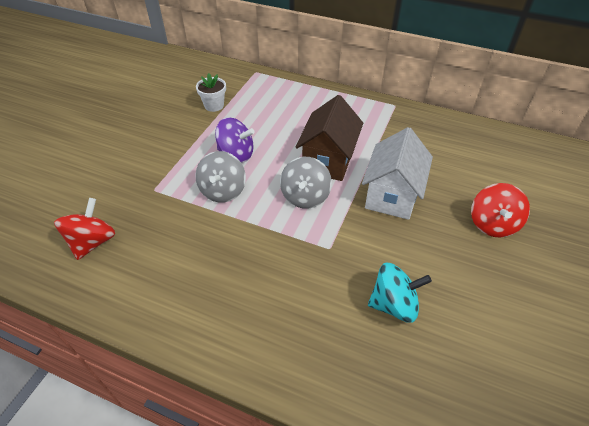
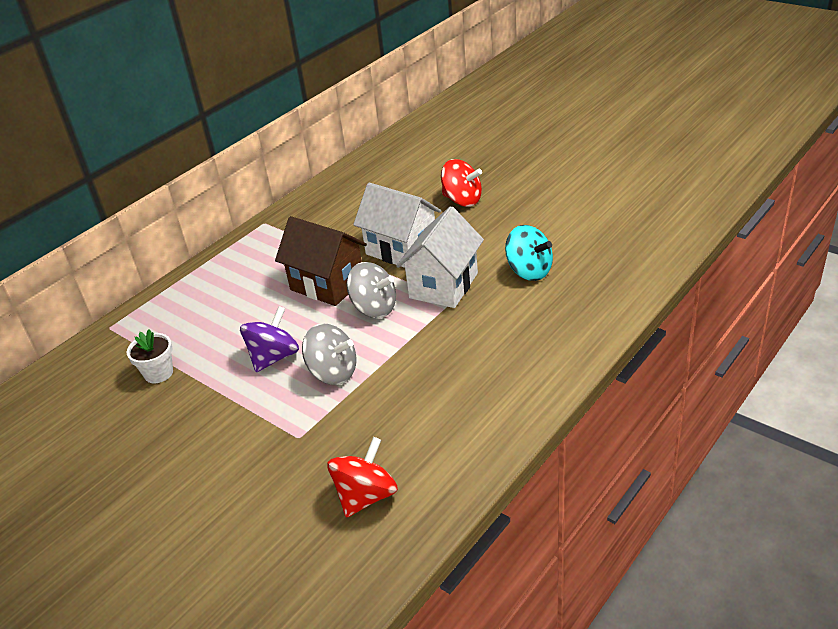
camera: 70 degrees left, 10 degrees down
(92, 242) = (366, 496): red spinning top -> red spinning top turned 90 degrees clockwise
(349, 237) = (443, 285): none -> white house
(394, 304) = (529, 271): turquoise spinning top -> turquoise spinning top turned 120 degrees clockwise

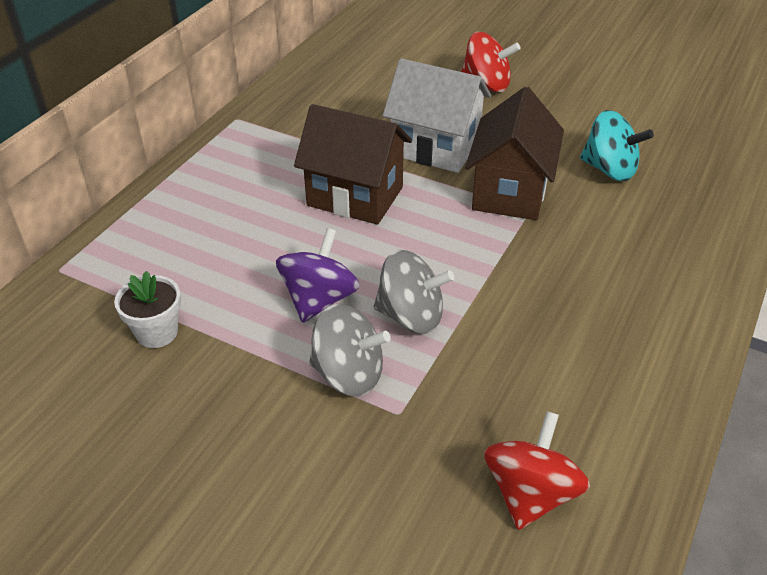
camera: 15 degrees left, 5 degrees up
(374, 308) = (431, 225): grey spinning top -> grey spinning top (348, 374)
(443, 285) = (509, 192): white house -> brown house

